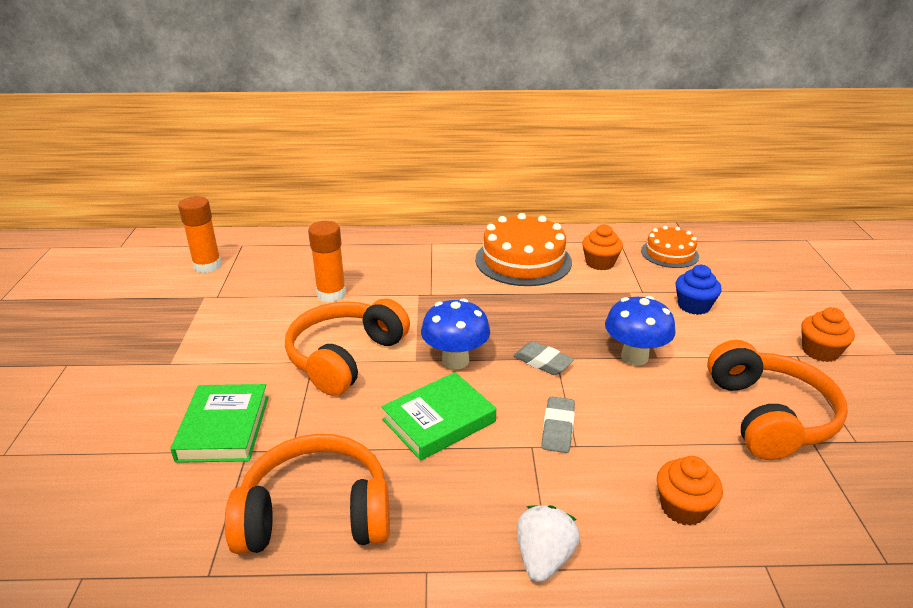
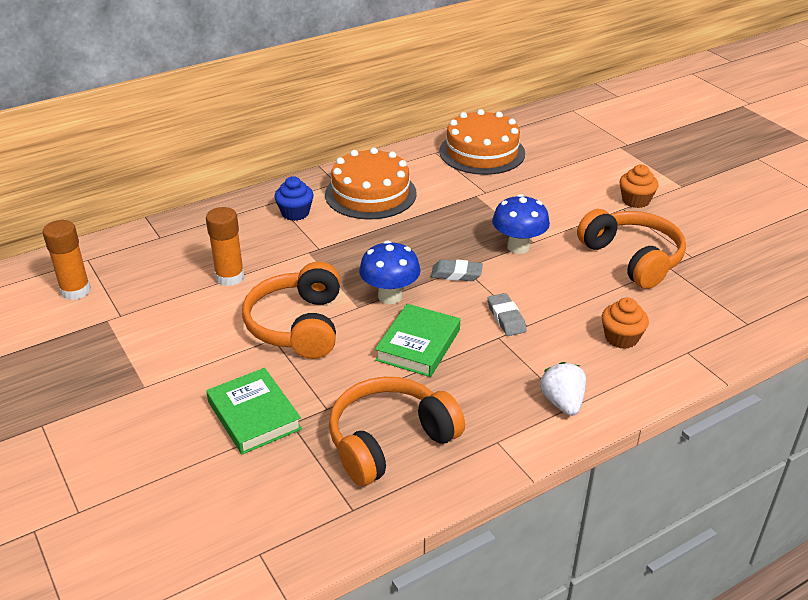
camera: 30 degrees left, 5 degrees up
(600, 263) = (434, 177): orange cupcake -> none
(669, 253) = (482, 152): orange cake -> orange cake, size x1.68
(693, 306) = (531, 192): blue cupcake -> blue cupcake (295, 213)

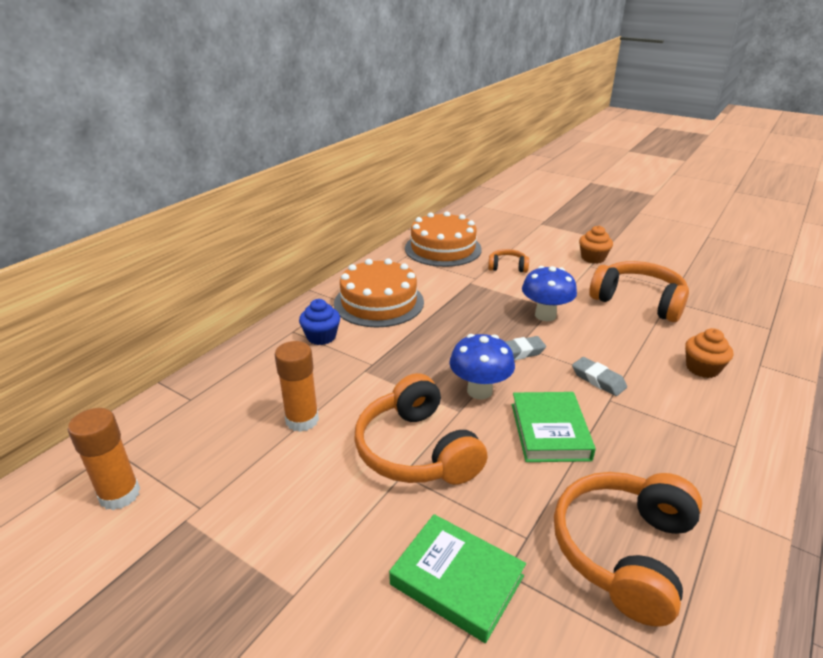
camera: 25 degrees left, 5 degrees down
(530, 188) = (507, 267): none -> orange headphones
(562, 402) = (725, 444): white strawberry -> none

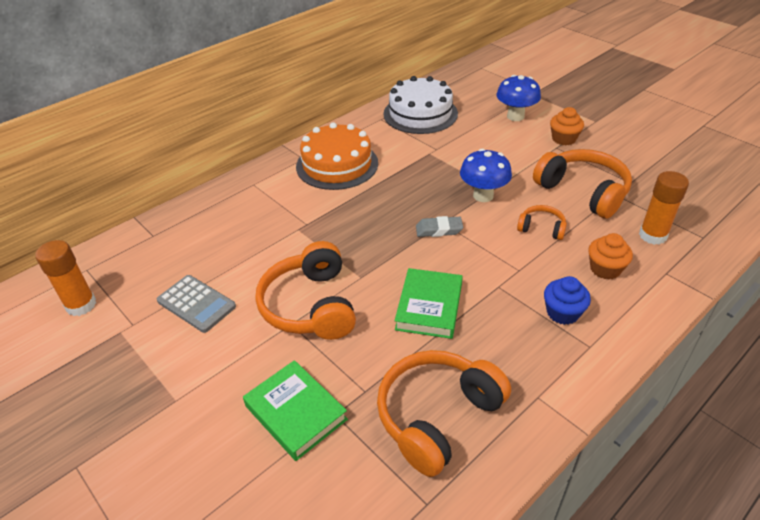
camera: 15 degrees right, 10 degrees up
(275, 469) = (196, 304): none -> grey calculator
(302, 420) = (231, 266): orange glue stick -> orange glue stick (652, 235)
(321, 337) = (274, 192): blue cupcake -> blue cupcake (562, 313)
(443, 248) = (420, 113): orange cake -> white cake
(479, 391) = (386, 261): blue mushroom -> blue mushroom (515, 116)
(507, 267) = (473, 140): orange headphones -> orange headphones (541, 228)
(598, 380) = (498, 266): grey eraser -> none

